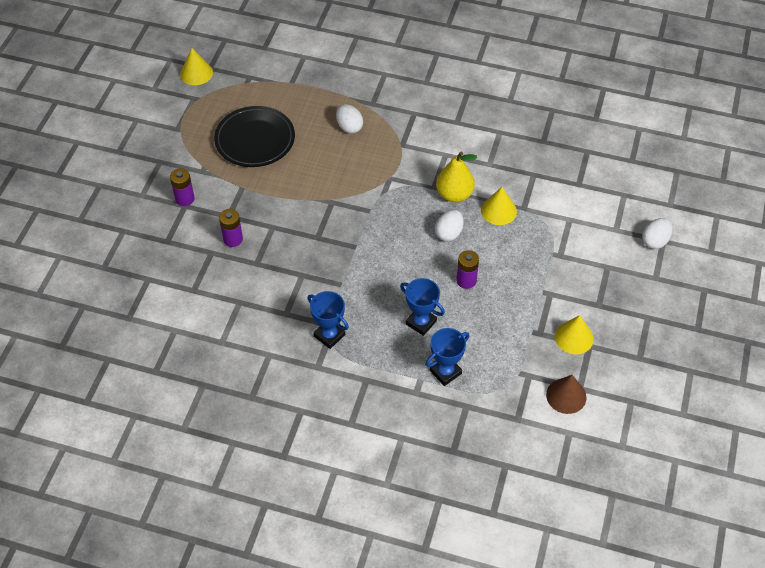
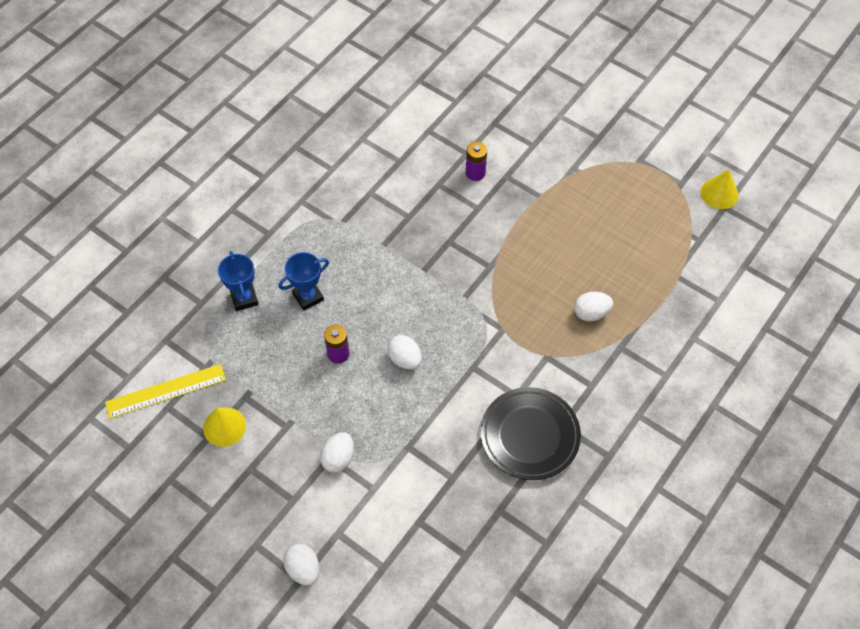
camera: 110 degrees right, 5 degrees up
(185, 199) = (541, 147): purple battery -> none
(255, 140) = (601, 222): black plate -> black plate (530, 436)
(329, 335) = (330, 219): blue trophy -> none
(454, 194) = (455, 383): yellow pear -> none
(498, 210) = (415, 419): yellow cone -> none
(557, 249) = (338, 458): none -> white egg
(566, 396) = (166, 391): brown cone -> yellow ruler

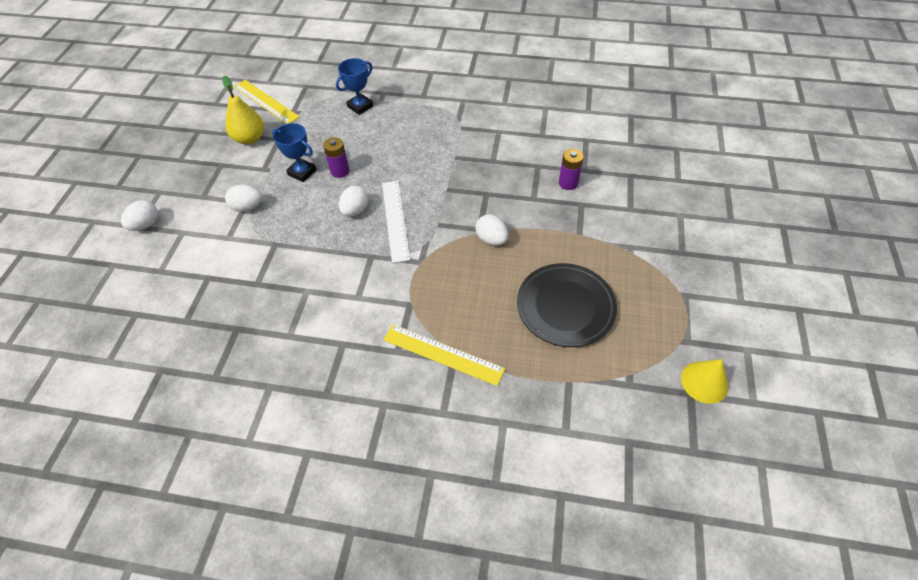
camera: 65 degrees right, 5 degrees down
(224, 426) = (250, 139): yellow cone -> yellow pear
(308, 297) = (381, 136): blue trophy -> blue trophy (302, 172)
(438, 329) = (395, 220): none -> white ruler
(530, 436) = (320, 322): black plate -> black plate (565, 307)
(591, 313) = (477, 321): white egg -> white egg (491, 239)
(611, 352) = (443, 354): none -> yellow ruler

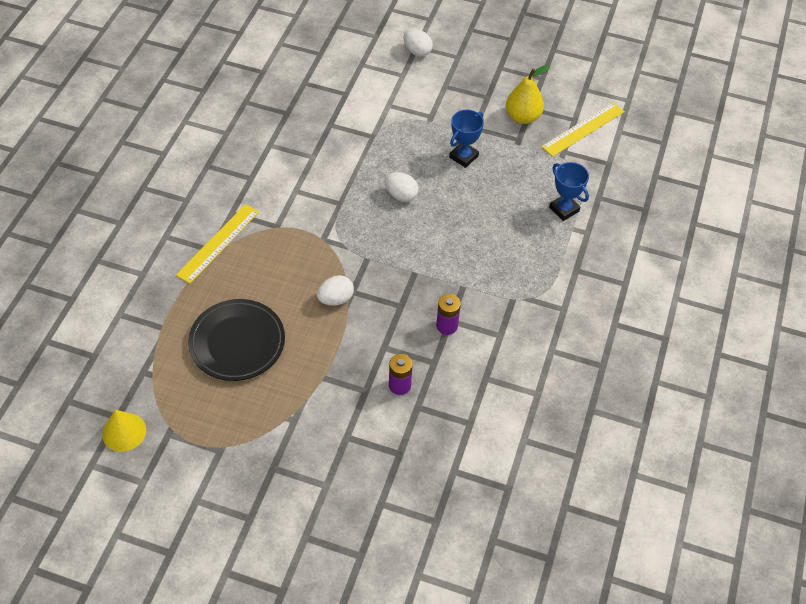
camera: 95 degrees right, 0 degrees up
(247, 207) = (424, 117): white egg -> none
(340, 171) = (459, 186): purple battery -> purple battery (447, 326)
(395, 220) = (381, 225): white ruler -> none

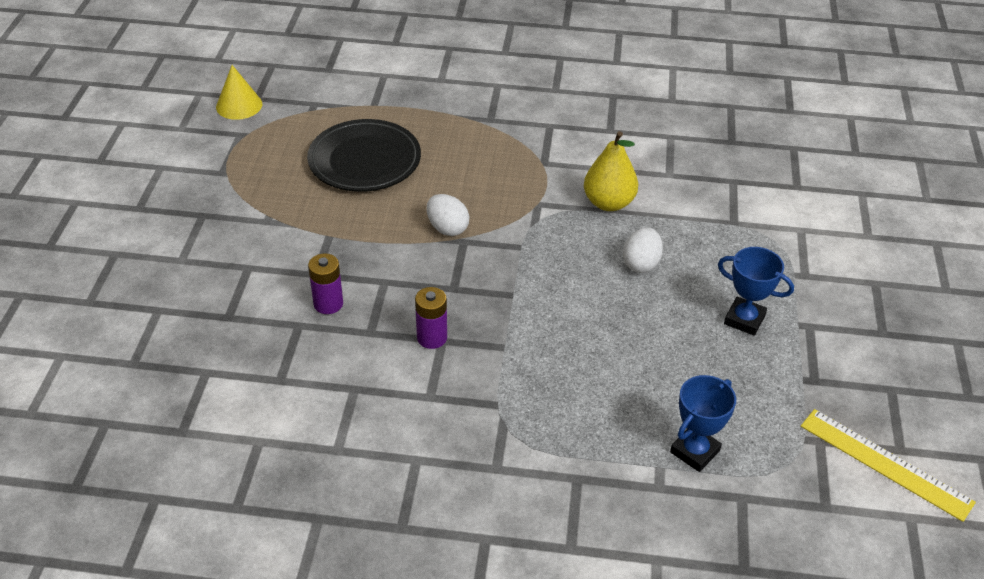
camera: 80 degrees right, 10 degrees down
(218, 243) = (501, 123): yellow ruler -> none
(417, 51) = (926, 244): white egg -> none
(522, 117) = (865, 380): yellow pear -> yellow pear (608, 203)

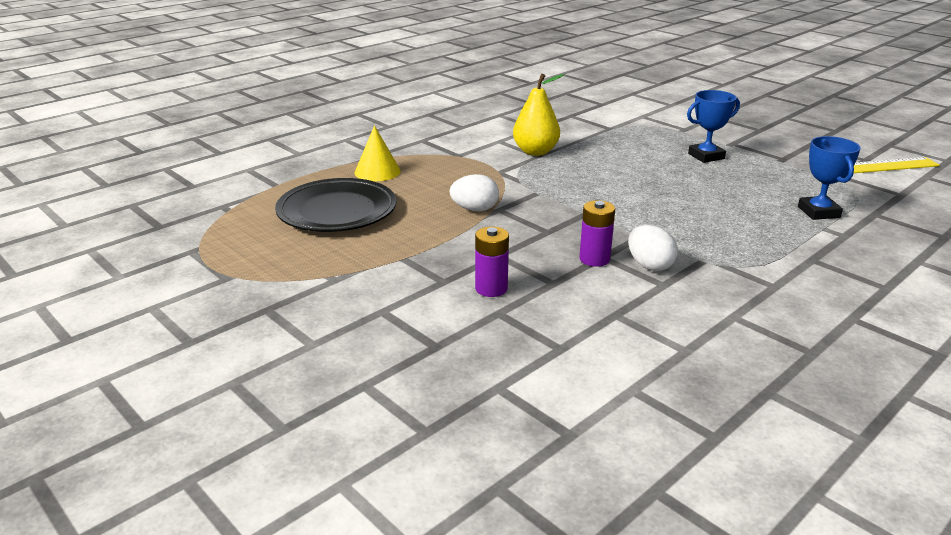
camera: 50 degrees left, 15 degrees down
(239, 105) = (151, 237): yellow cone -> yellow cone (377, 171)
(641, 263) = (612, 164): white egg -> white egg (649, 265)

